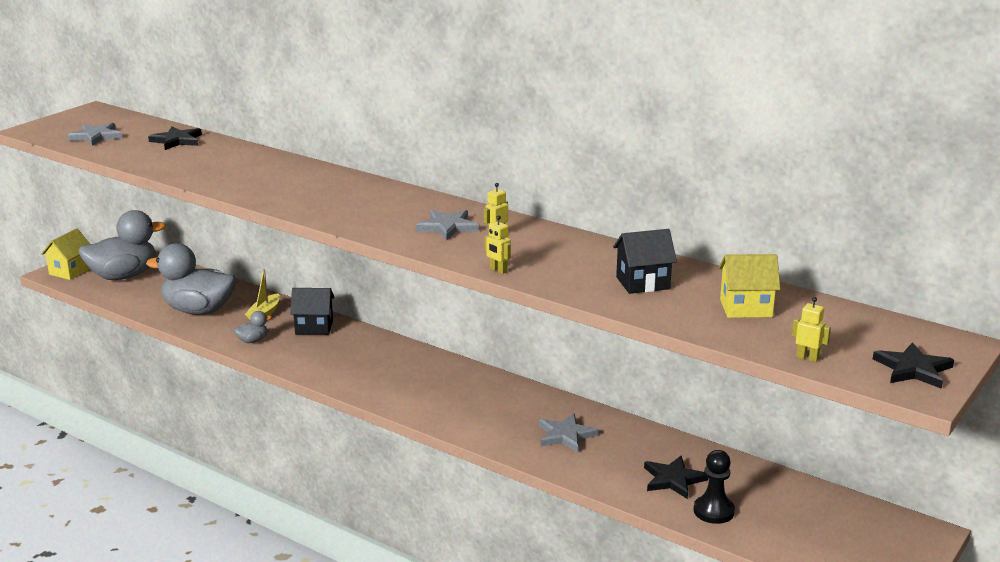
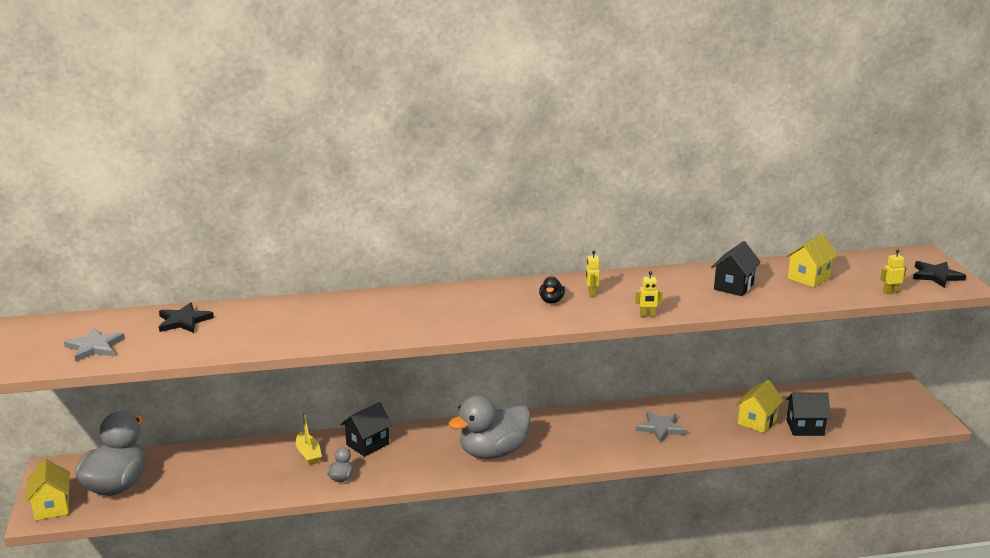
camera: 45 degrees left, 0 degrees up
(198, 310) = (248, 479): grey duck -> grey duck (493, 452)
(448, 227) = (551, 301): grey star -> black duck
(673, 479) = (757, 421): black star -> yellow house
(713, 511) = (805, 428): black pawn -> black house

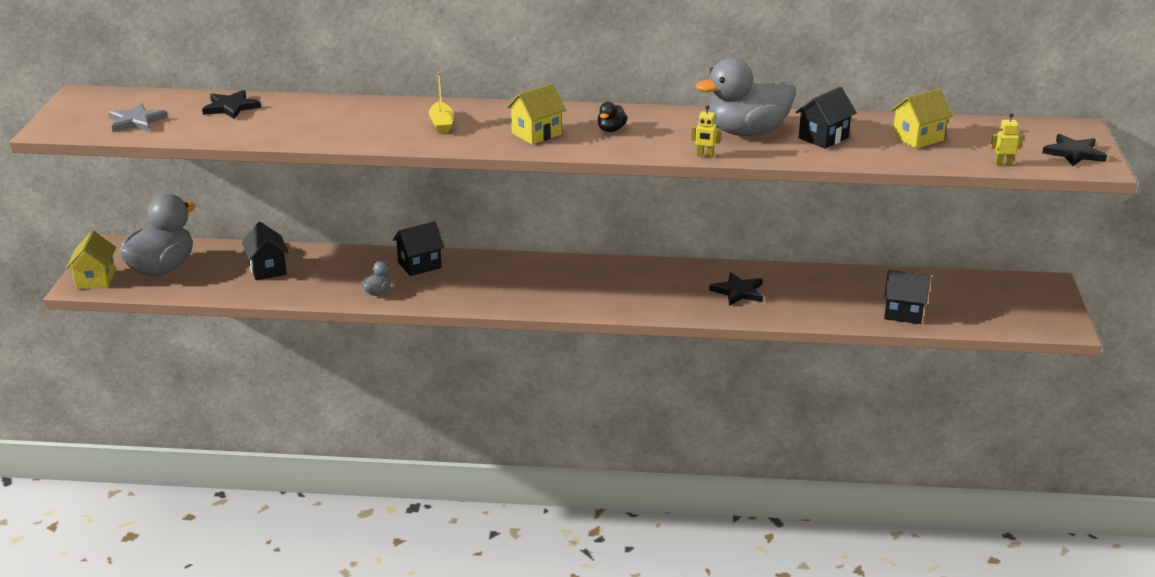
camera: 15 degrees right, 5 degrees up
(224, 470) = (267, 269): none -> black house
(308, 454) = (356, 266): yellow boat -> yellow boat (441, 124)
(493, 452) = (544, 290): grey duck -> grey duck (747, 132)
(591, 293) = (660, 127): yellow robot -> none
(660, 428) = (738, 292): grey star -> black star
(757, 421) = (852, 300): yellow house -> yellow house (536, 134)

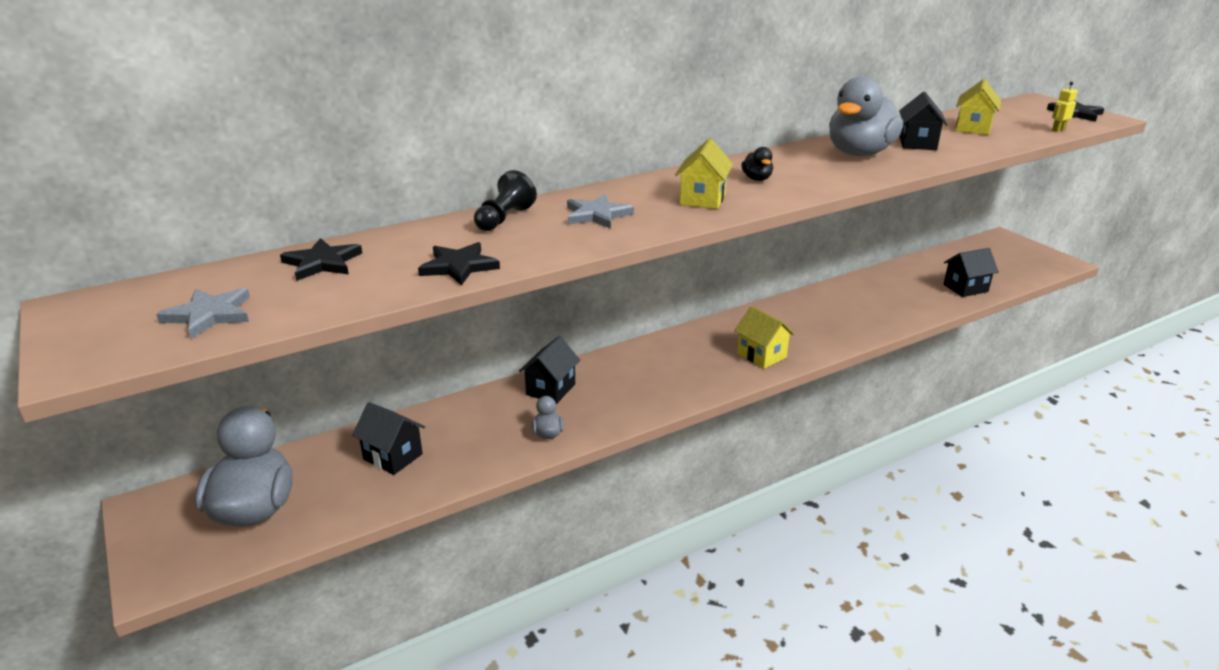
camera: 35 degrees left, 0 degrees up
(95, 279) = (171, 561): yellow house -> yellow house (761, 355)
(378, 109) = (504, 219): none -> black pawn
(441, 124) = (597, 215): yellow boat -> grey star
(705, 155) = (871, 178): yellow robot -> none
(738, 292) = (840, 313): black star -> black star (459, 266)

